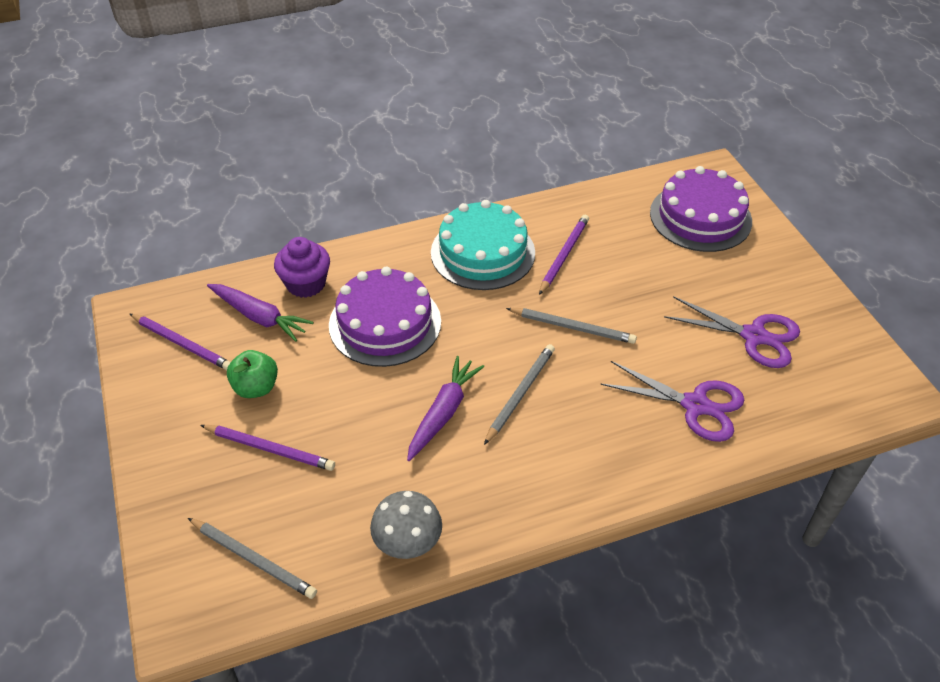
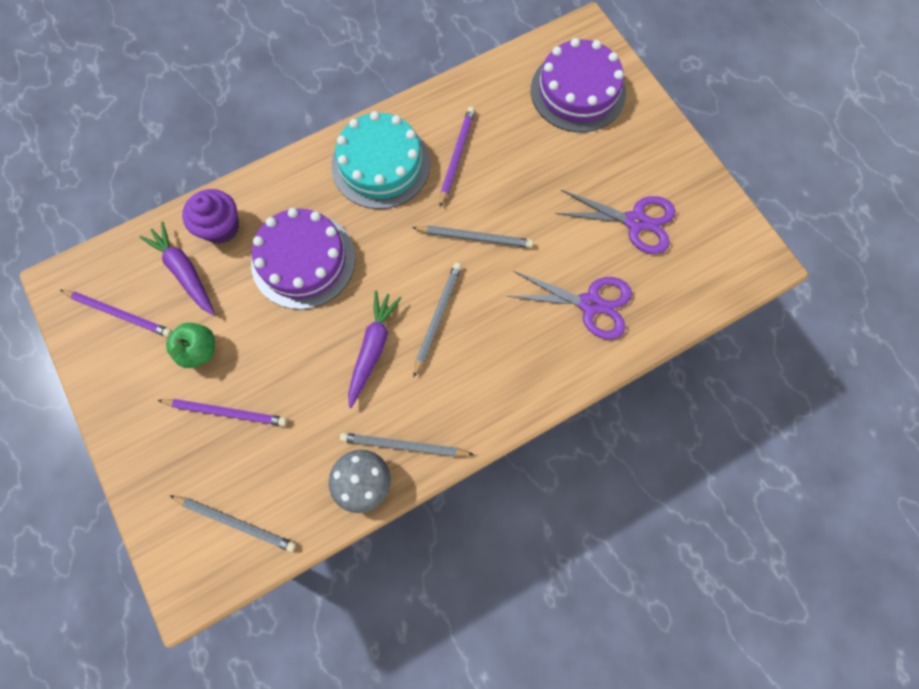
camera: 10 degrees left, 25 degrees up
(259, 317) = (185, 272): purple carrot -> purple carrot turned 150 degrees counterclockwise
(461, 512) = (403, 445): none -> grey pencil

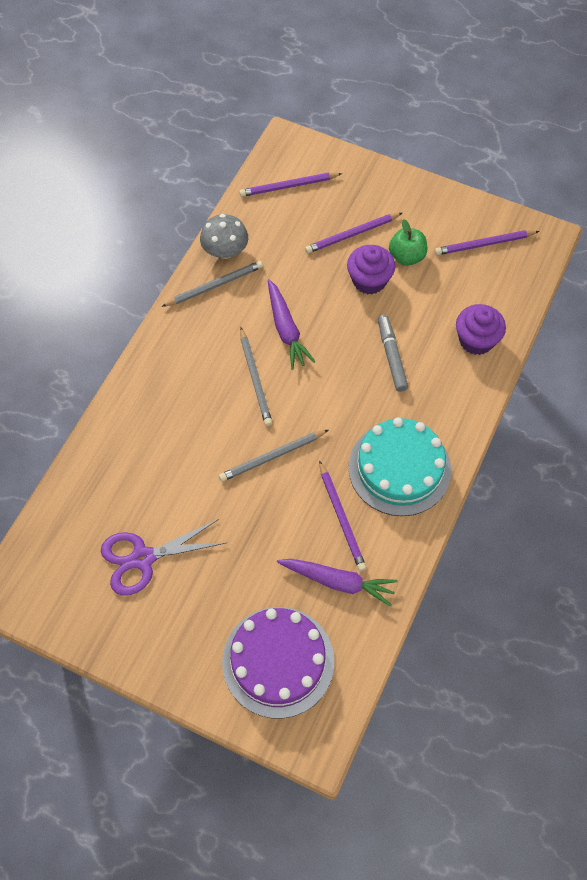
camera: 145 degrees right, 10 degrees down
(185, 272) = (469, 295): purple carrot -> purple carrot (338, 582)
(236, 522) = (288, 186): grey pencil -> purple pencil
(256, 348) = (369, 280): none -> purple cupcake
(303, 260) = (391, 356): purple cake -> grey marker
(590, 304) = (140, 462): purple scissors -> none

